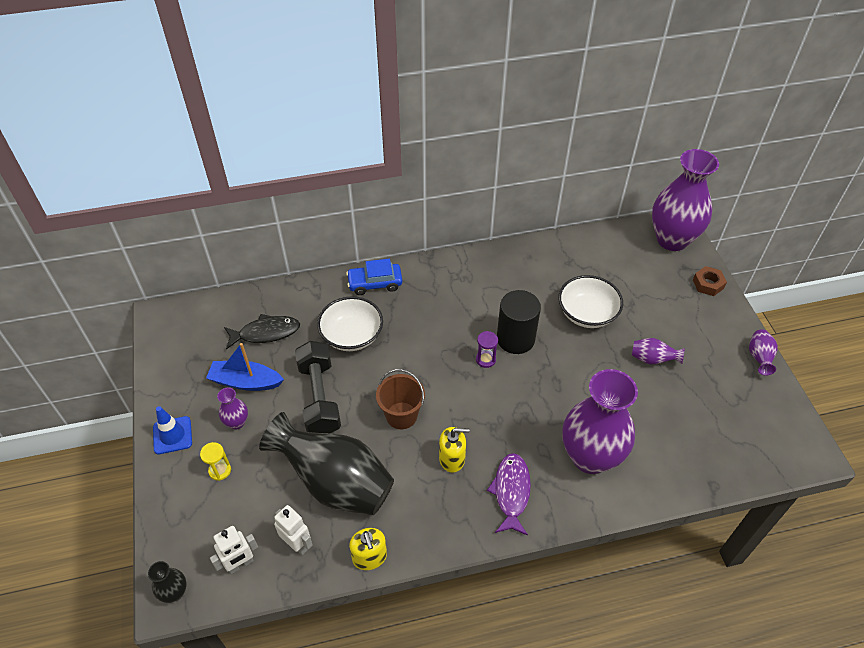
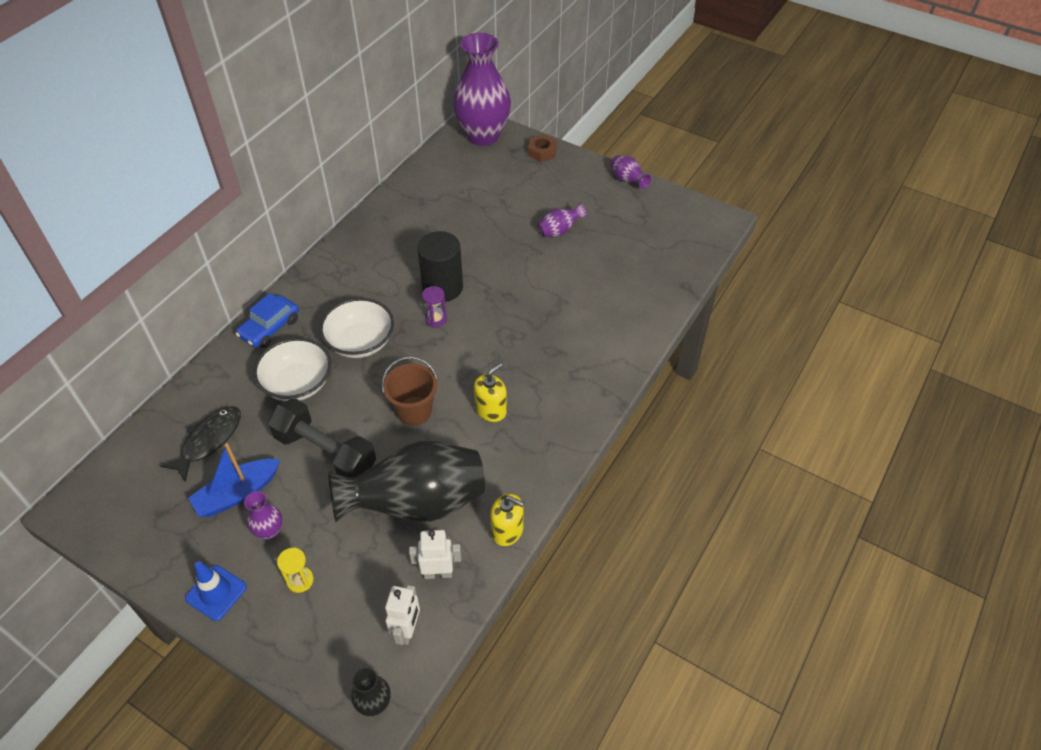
camera: 45 degrees left, 0 degrees up
(511, 492) = (560, 397): purple fish -> none
(587, 313) = (477, 231): white bowl -> white bowl (360, 342)
(590, 457) = (588, 329): purple vase -> none

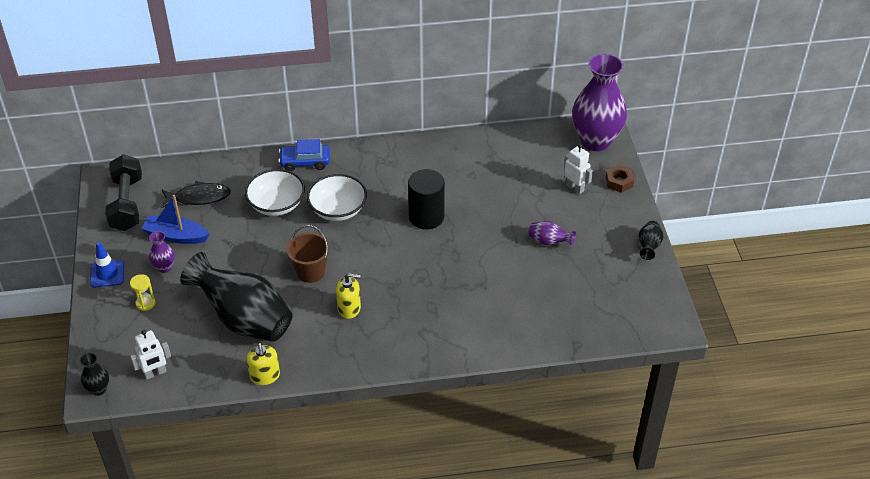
camera: 50 degrees right, 5 degrees down
(325, 452) = (240, 253): black dumbbell -> black dumbbell (127, 204)
(436, 319) = (395, 232): purple hourglass -> none
(438, 573) = (205, 362): white robot -> white robot (575, 188)
(627, 180) = (648, 247): purple vase -> black vase

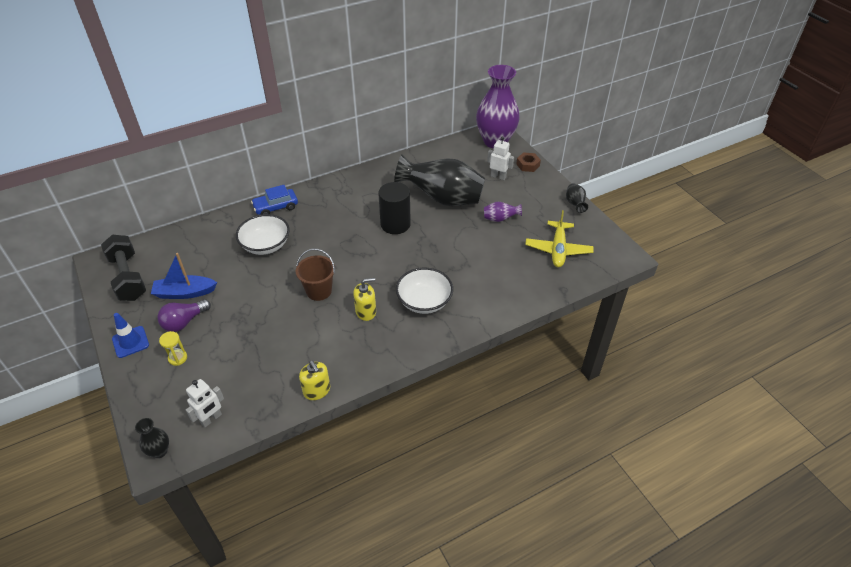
camera: 20 degrees left, 0 degrees up
(164, 267) = (184, 322): purple vase -> purple light bulb
(199, 197) = (193, 256): black fish -> none
(244, 319) = (277, 346): black vase -> black vase (443, 199)
(338, 210) = (320, 236): white bowl -> white bowl (424, 301)
(597, 296) = (558, 249): none -> yellow plane

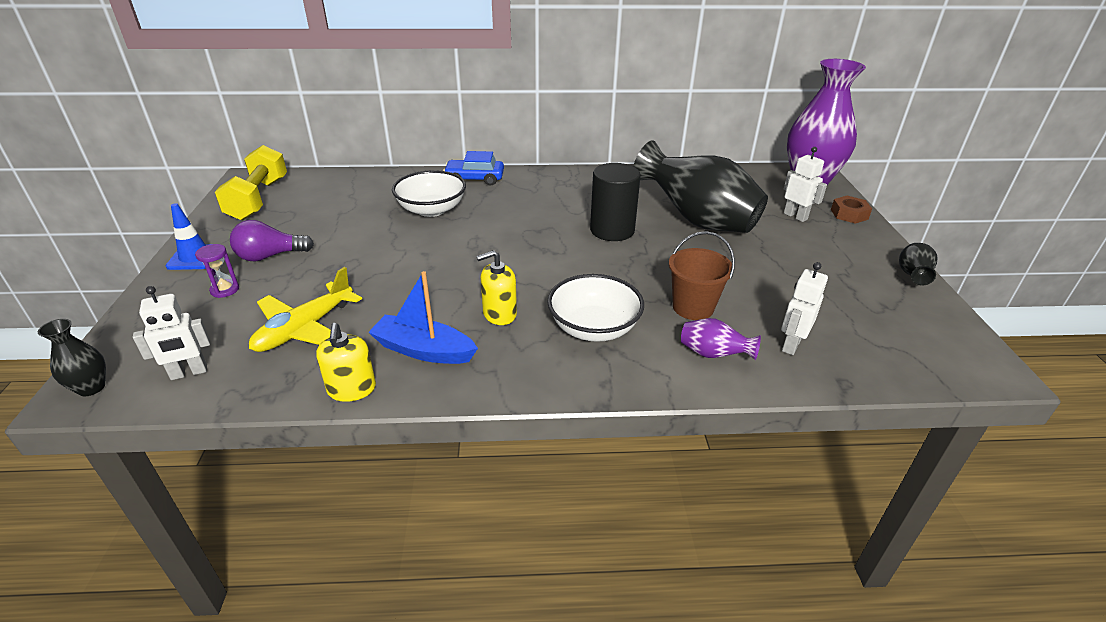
camera: 25 degrees right, 10 degrees down
(128, 277) = (258, 199): black dumbbell -> yellow dumbbell
(178, 358) = (225, 290): yellow hourglass -> purple hourglass
(185, 293) = (300, 229): blue boat -> blue boat (424, 350)
(319, 291) = (456, 272): brown bucket -> brown bucket (693, 307)
(366, 311) = (499, 314): yellow soap dispenser -> yellow soap dispenser turned 150 degrees clockwise
(500, 219) = (774, 262): purple vase -> purple vase (713, 354)
(530, 275) = (791, 345): none -> white robot
(558, 249) = (858, 325): yellow plane -> yellow plane (305, 329)

